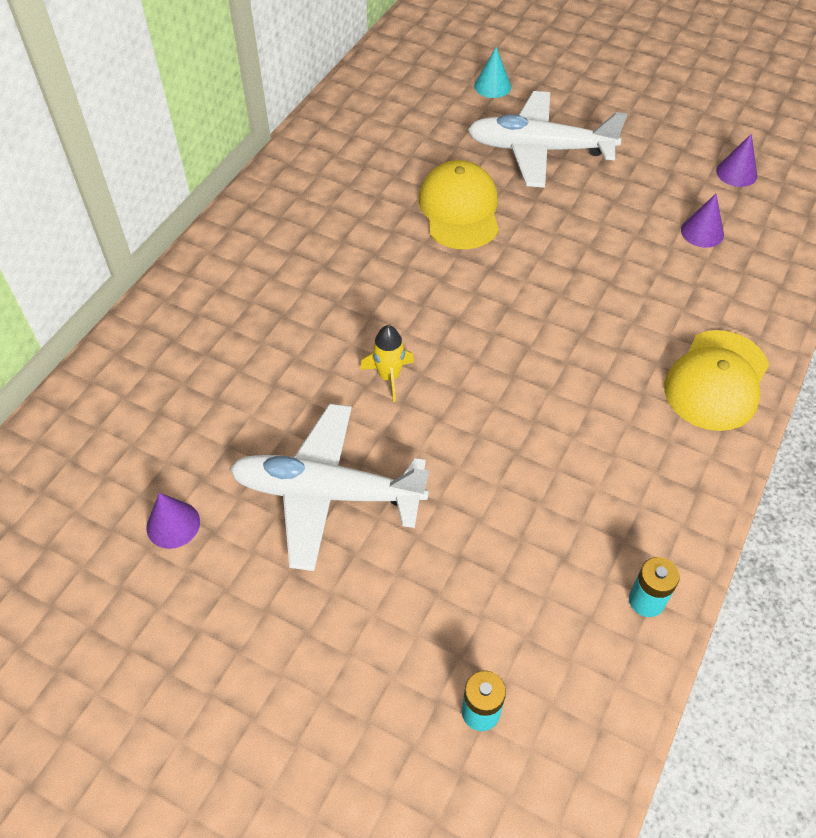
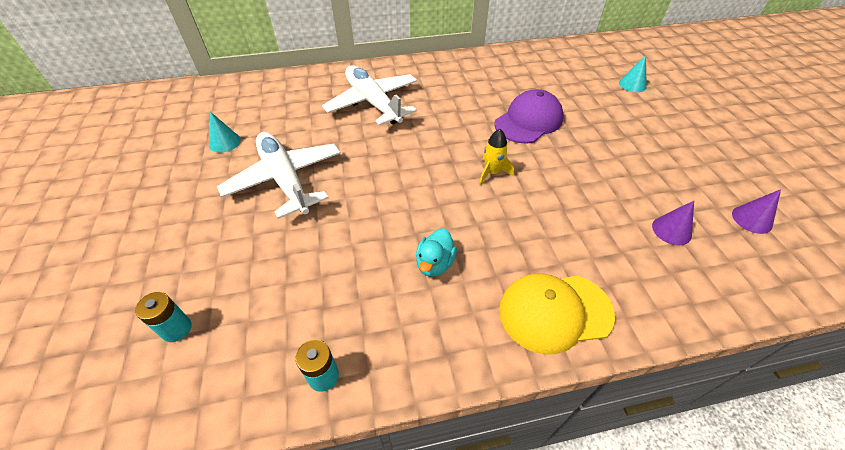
camera: 50 degrees right, 5 degrees down
(173, 524) = (224, 142): purple cone -> turquoise cone
(389, 377) = (383, 159): yellow rocket -> yellow rocket (492, 173)
(459, 209) = (528, 121): yellow cap -> purple cap
(539, 150) = (617, 124): white plane -> white plane (373, 103)
(588, 430) = (434, 263): none -> turquoise duck

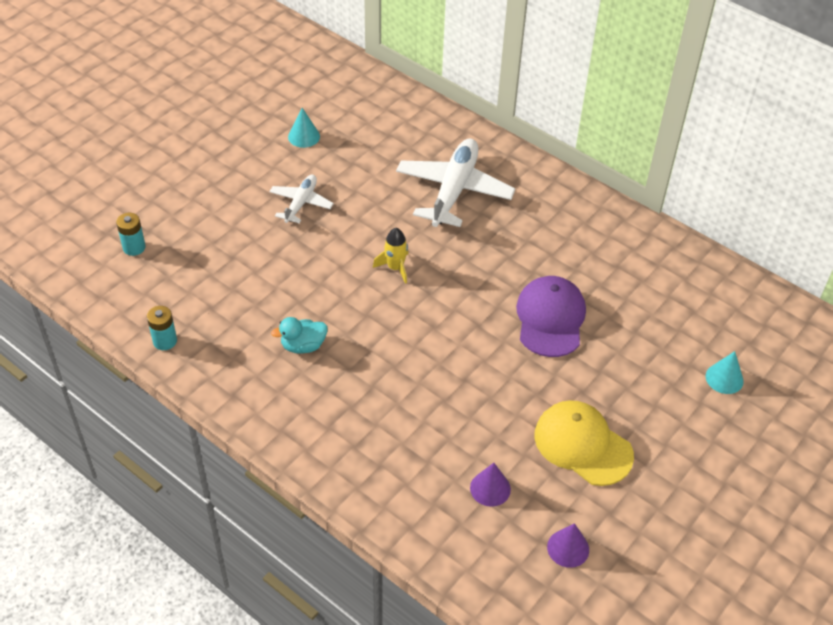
camera: 50 degrees right, 0 degrees up
(285, 180) = (301, 203): white plane -> white plane, size x0.55
(492, 173) = (442, 328): yellow rocket -> yellow rocket (395, 268)
(528, 121) = (550, 318): purple cap -> purple cap turned 90 degrees counterclockwise
(554, 312) = (322, 440): yellow cap -> yellow cap (582, 445)

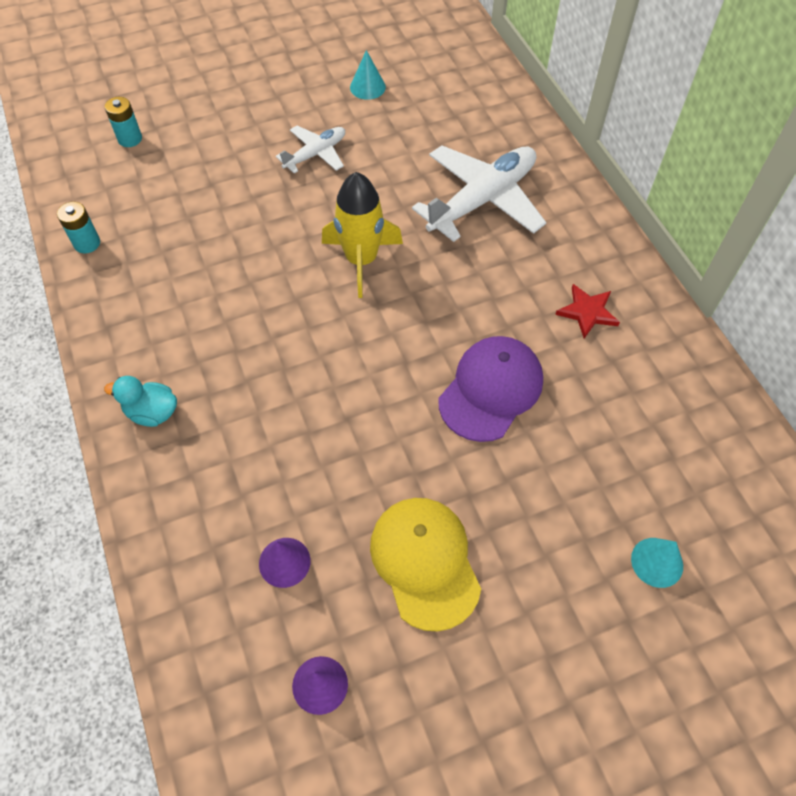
camera: 30 degrees right, 10 degrees up
(303, 346) = (209, 305): turquoise duck -> turquoise duck (152, 412)
(395, 268) = (361, 260): yellow rocket -> yellow rocket, size x1.73
(580, 240) = (587, 312): none -> red star

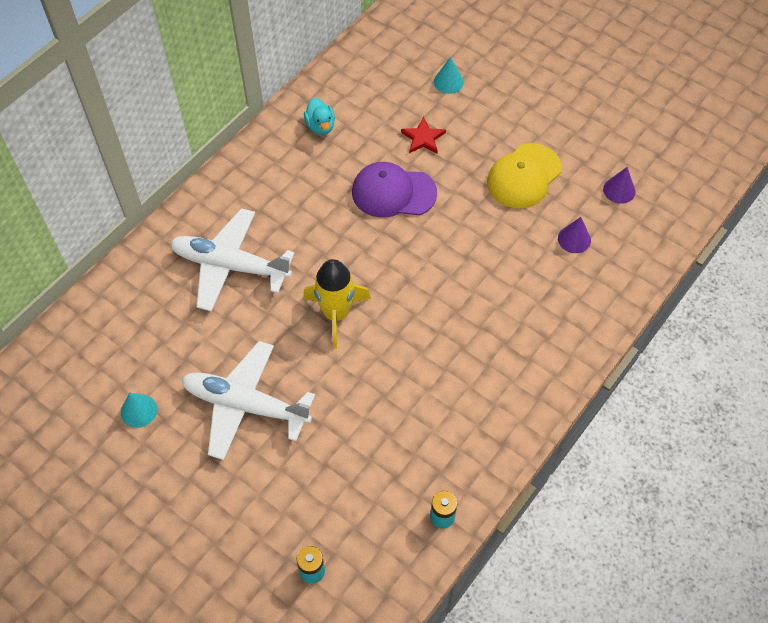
camera: 120 degrees left, 0 degrees up
(152, 412) = (541, 367): turquoise duck -> turquoise duck (320, 126)
(315, 154) = (245, 405): white plane -> white plane, size x1.83
(587, 312) = (299, 167): red star -> red star (423, 138)

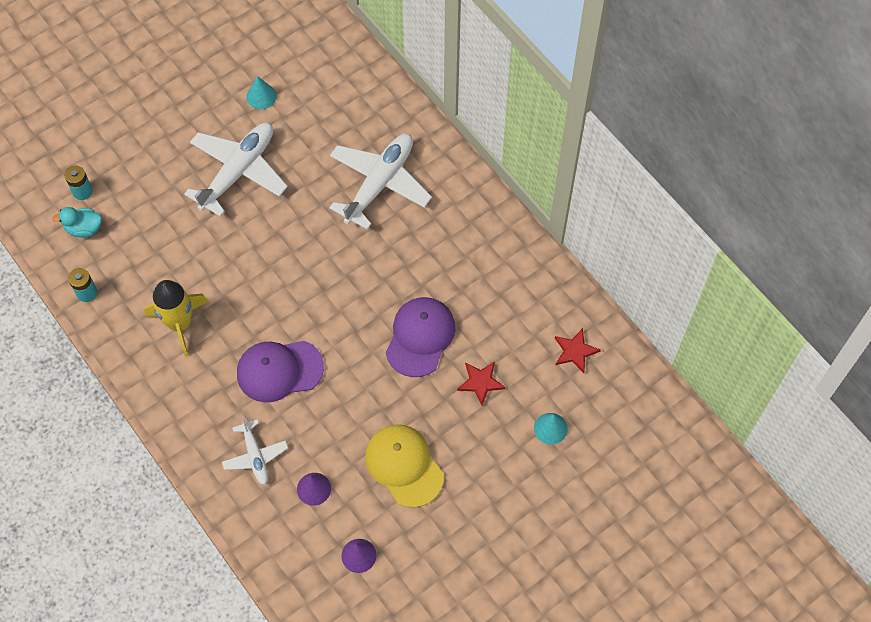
camera: 105 degrees right, 5 degrees up
(320, 126) = (522, 290): turquoise duck -> turquoise duck (84, 229)
(336, 314) = (301, 257): yellow rocket -> yellow rocket (180, 323)
(370, 78) = (575, 351): none -> red star
(468, 299) = (279, 370): none -> purple cap
(562, 295) = (255, 456): none -> white plane

